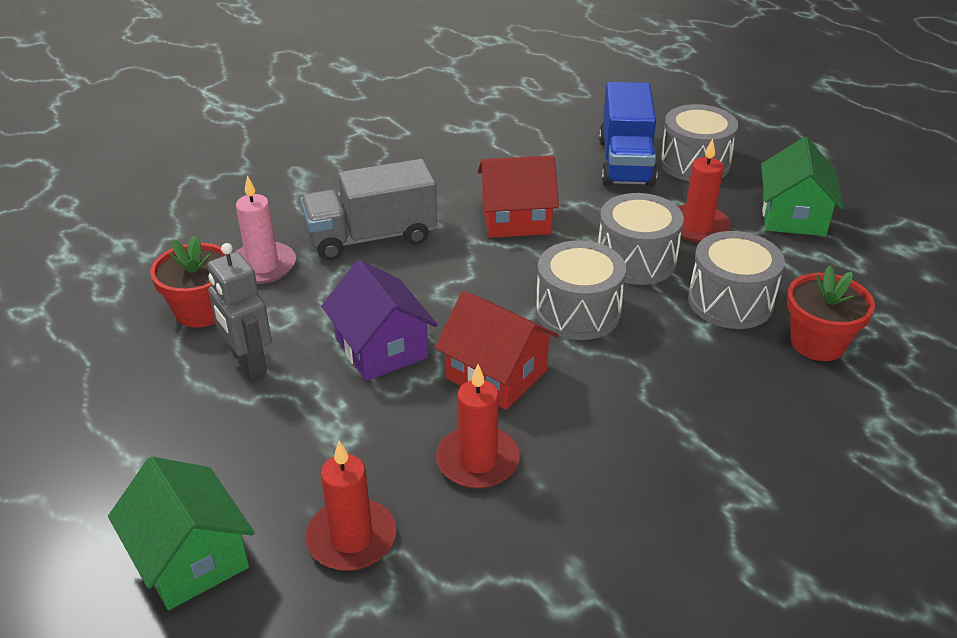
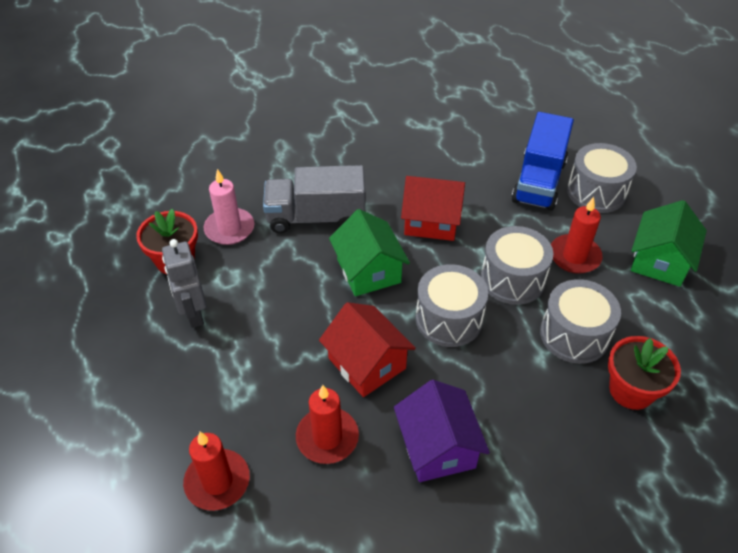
camera: 15 degrees right, 10 degrees up
(190, 558) = (106, 470): green house -> green house (368, 271)
(381, 348) = (291, 321): purple house -> purple house (437, 447)

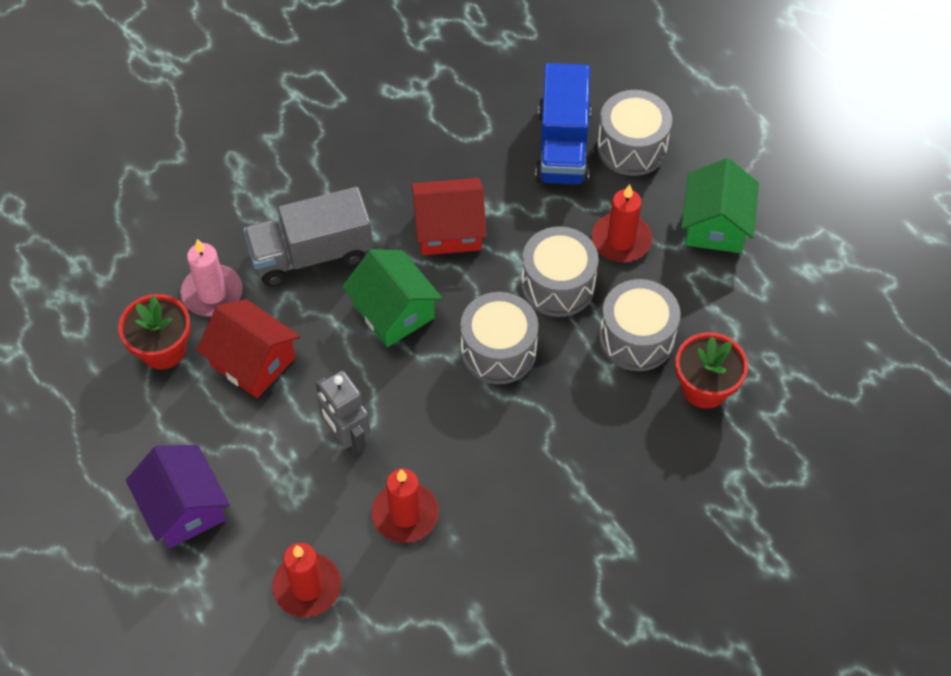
camera: 15 degrees left, 10 degrees up
(193, 313) = (211, 410): grey robot -> grey robot (347, 438)
(367, 363) = (423, 423): red house -> red house (253, 361)
(437, 447) = (520, 496): purple house -> purple house (184, 508)

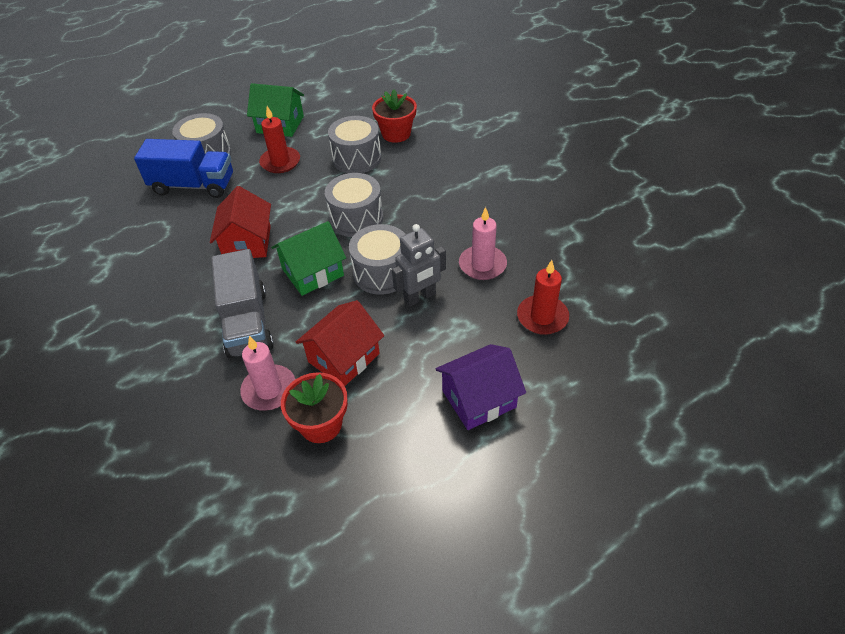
camera: 85 degrees left, 10 degrees down
(405, 514) = (482, 265): red candle -> pink candle
(558, 285) = (309, 190): grey drum -> grey drum (382, 273)

